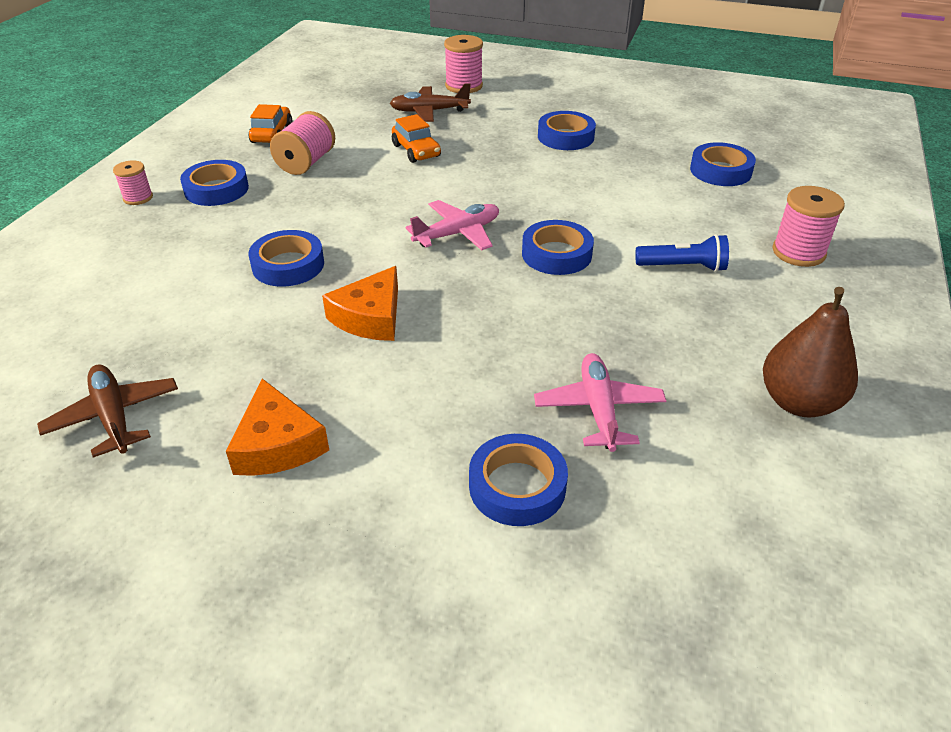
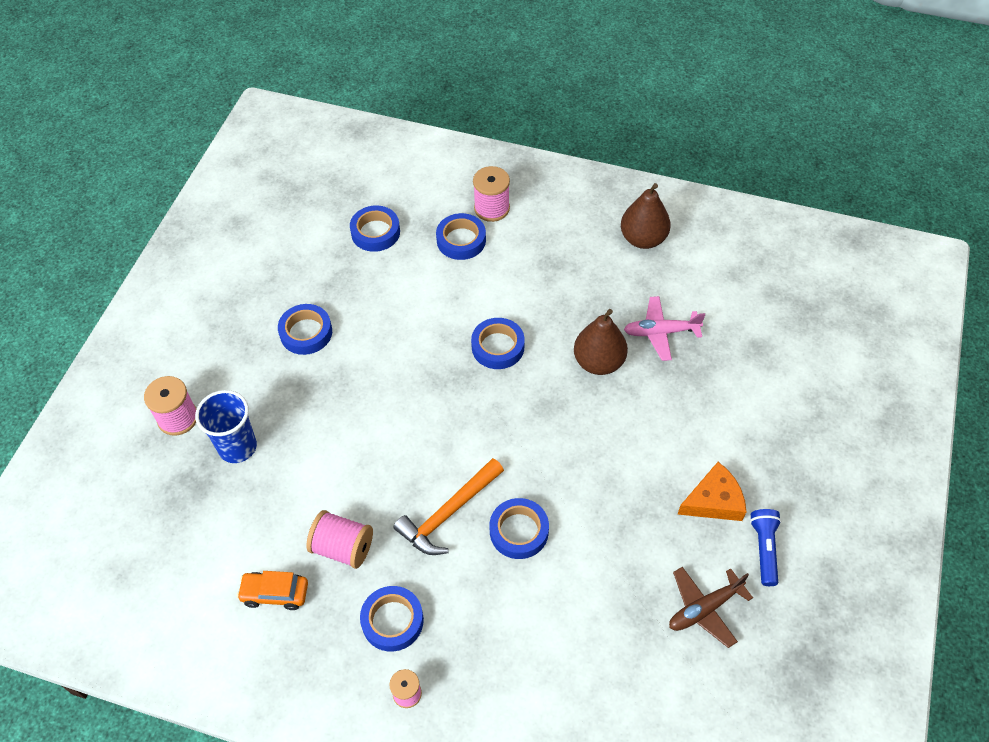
camera: 90 degrees left, 15 degrees up
(326, 219) = (449, 513): none -> orange hammer
(370, 317) = (582, 463): orange cheese -> none
(416, 151) = (324, 452): orange car -> none
(429, 111) = (237, 447): brown plane -> blue cup
(458, 234) = (470, 412): pink plane -> none
(517, 486) = (726, 373): blue tape -> blue tape (461, 240)
(536, 339) = (599, 362): none -> brown pear
(683, 267) = (512, 273): blue flashlight -> blue flashlight (764, 549)

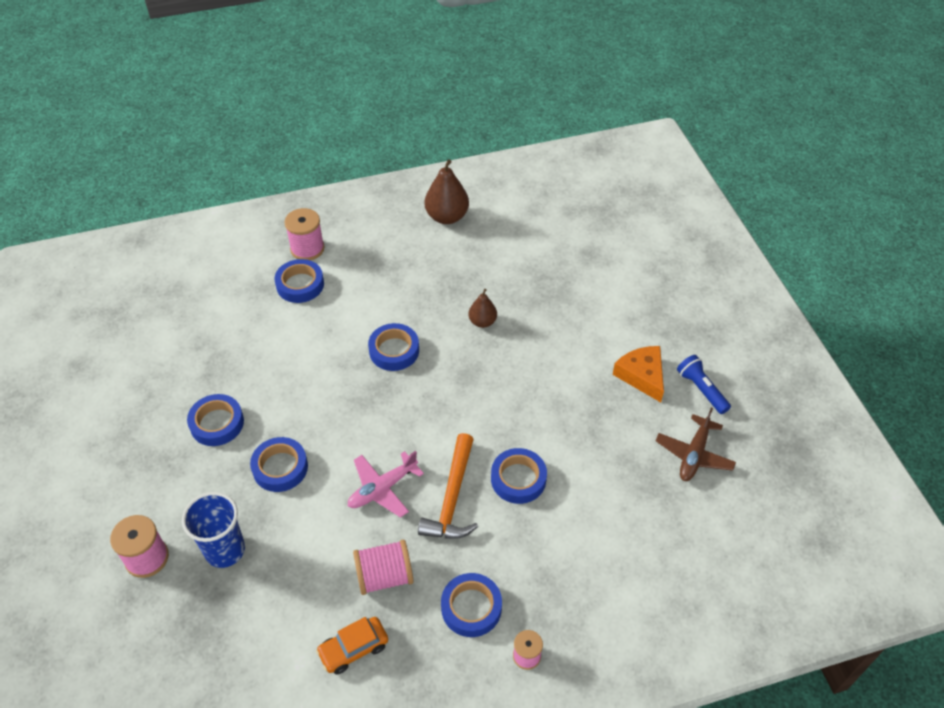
camera: 35 degrees left, 5 degrees down
(375, 232) = (219, 313): blue tape -> blue tape (280, 468)
(599, 362) = (482, 322): brown pear -> brown pear, size x0.59
(660, 332) = (512, 277): pink plane -> pink plane (382, 489)
(714, 501) = (642, 376): orange cheese -> orange cheese turned 60 degrees counterclockwise

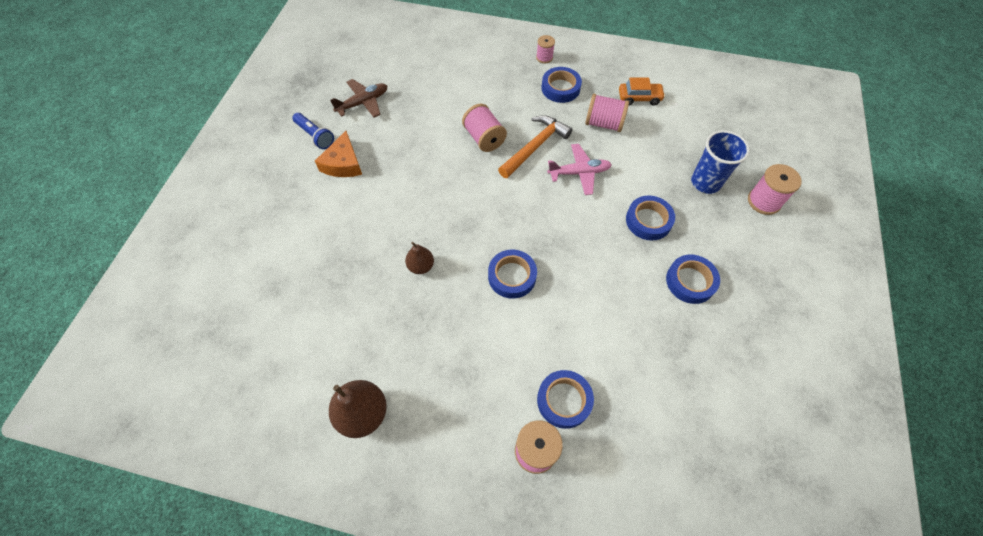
camera: 150 degrees left, 10 degrees up
(518, 479) = (484, 138): blue tape -> pink spool
(701, 389) = (315, 136): blue flashlight -> blue flashlight turned 45 degrees counterclockwise

